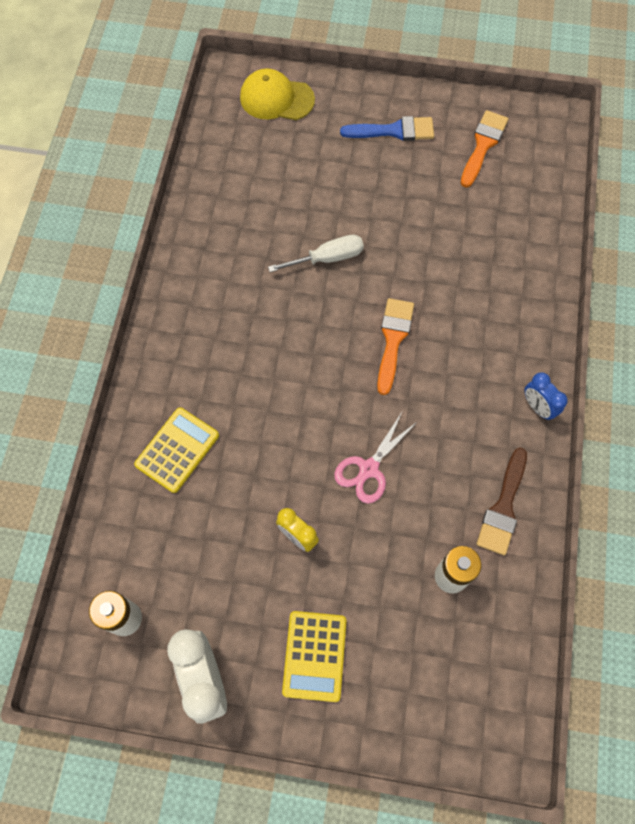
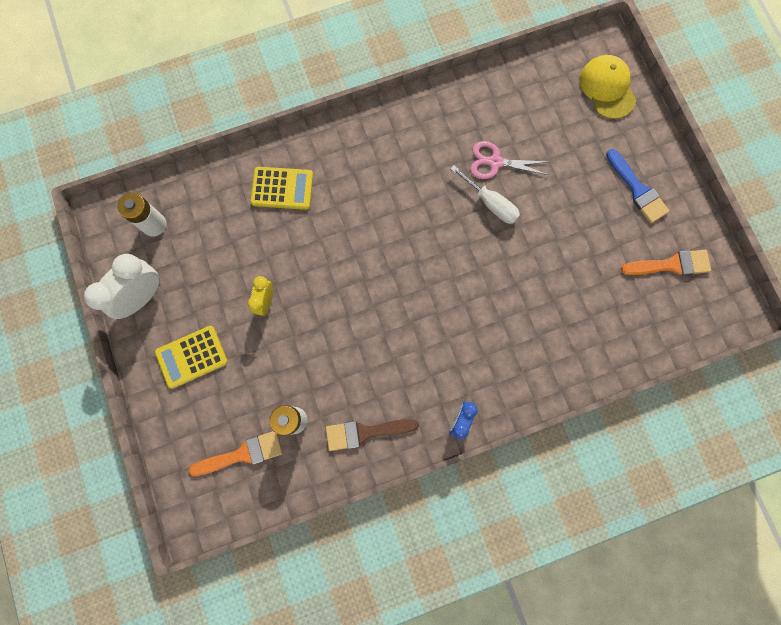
camera: 60 degrees right, 10 degrees up
(369, 469) = (341, 322): pink scissors -> pink scissors (495, 162)
(393, 339) = (452, 286): orange brush -> orange brush (242, 454)

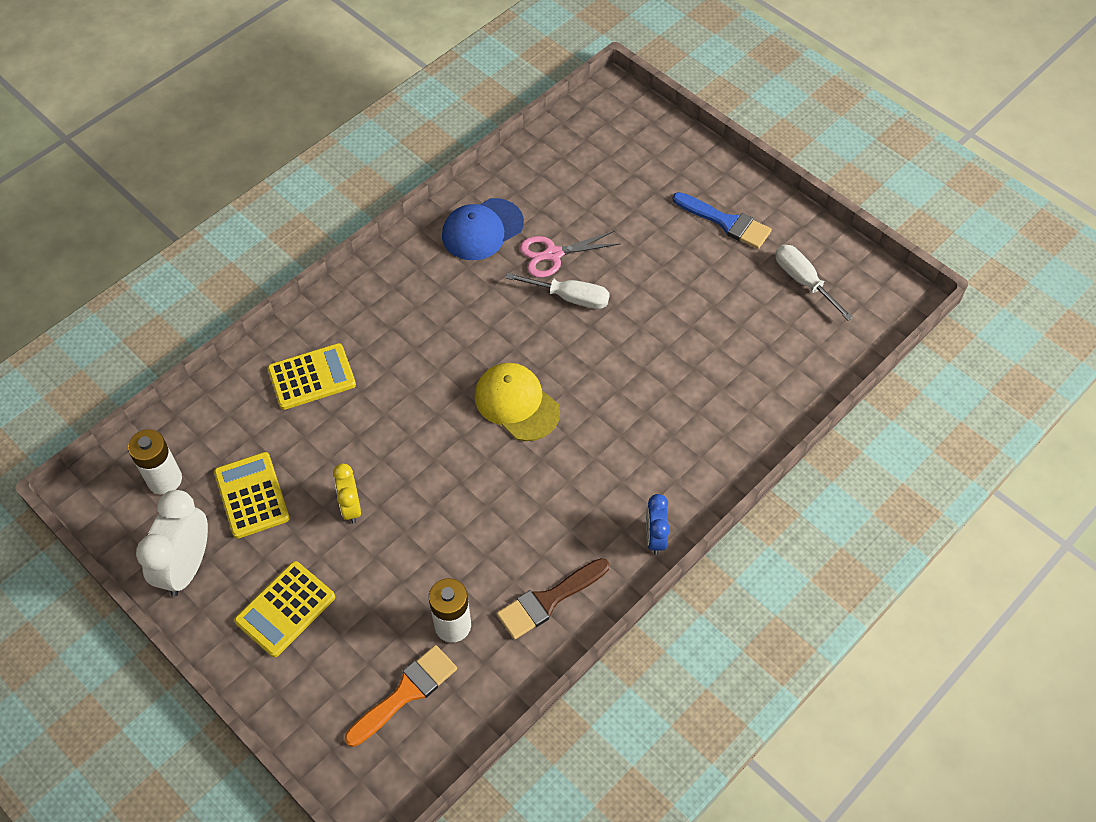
camera: 25 degrees left, 20 degrees down
(205, 262) = (252, 495): none -> yellow calculator
(453, 119) = (482, 229): none -> blue cap
(607, 88) = (639, 137): yellow cap -> yellow cap (516, 403)
(671, 265) = (803, 281): orange brush -> white screwdriver

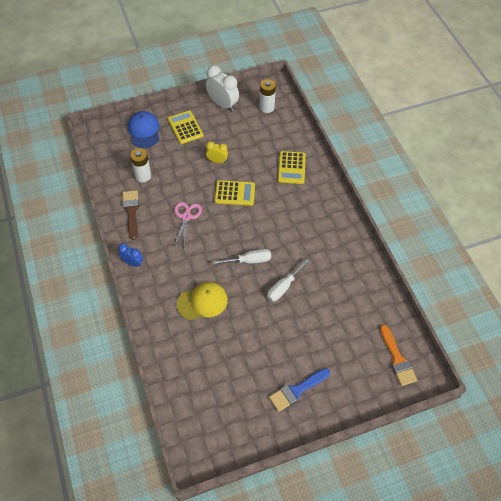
camera: 115 degrees right, 0 degrees up
(252, 495) = (243, 131): yellow calculator -> yellow calculator (235, 193)
(406, 693) = (126, 152): orange brush -> orange brush (397, 359)
(482, 229) = (348, 265): blue cap -> blue cap (144, 131)
(516, 403) = (234, 238): yellow cap -> yellow cap (202, 302)
(553, 254) = (315, 291): pink scissors -> pink scissors (186, 217)
(803, 281) = (235, 410): white screwdriver -> white screwdriver (249, 260)

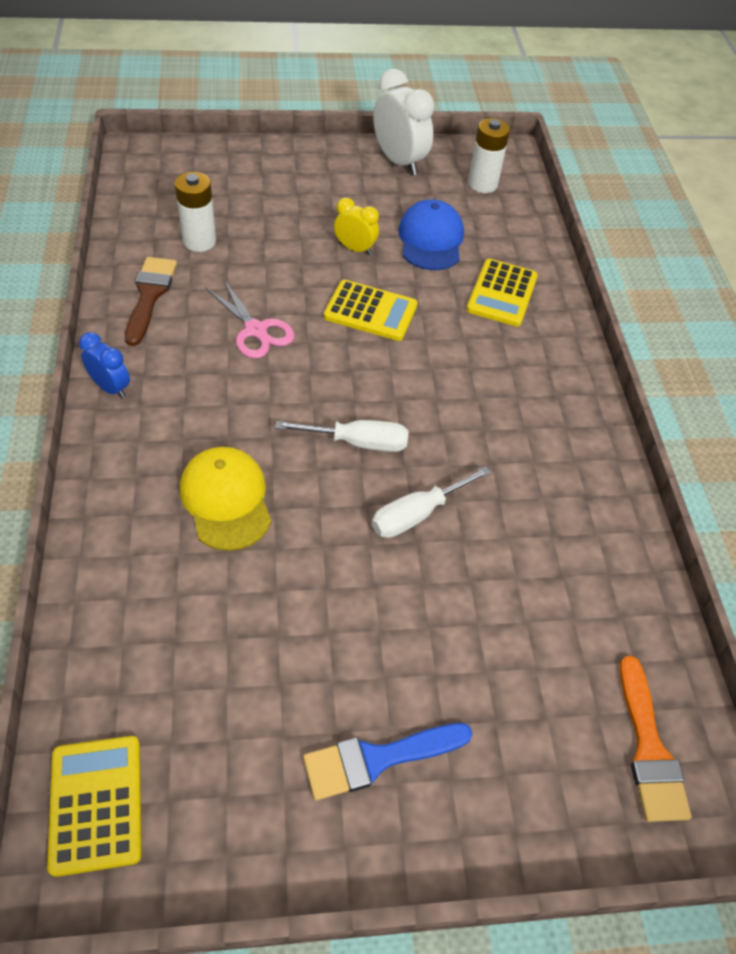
camera: 10 degrees right, 5 degrees down
(144, 131) = (233, 170): blue cap -> blue cap (431, 240)
(185, 127) = (313, 182): yellow calculator -> yellow calculator (96, 804)
(186, 217) = (256, 330): pink scissors -> pink scissors turned 120 degrees clockwise
(202, 302) = (226, 500): yellow cap -> yellow cap turned 105 degrees counterclockwise

